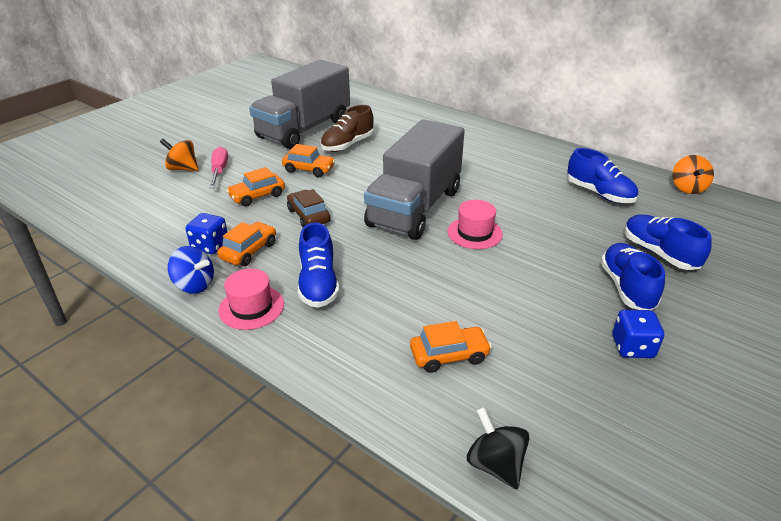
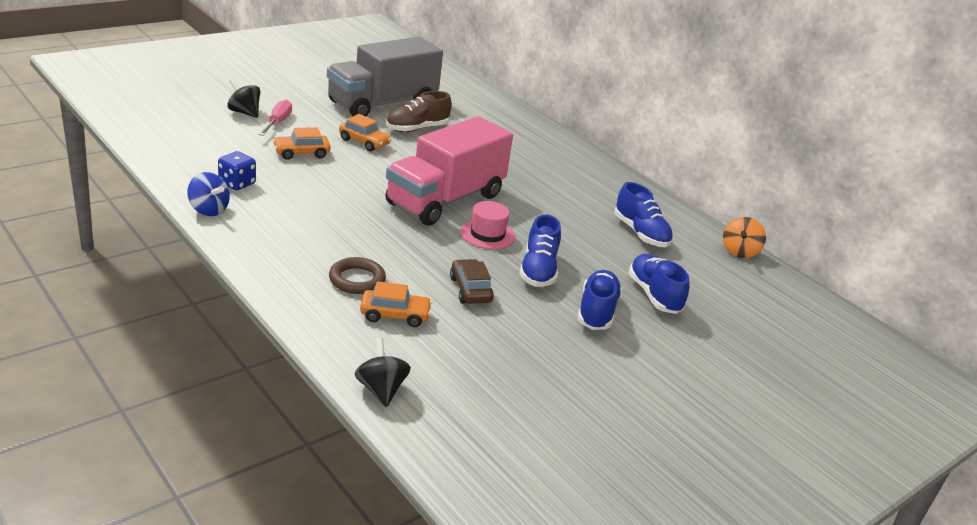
camera: 10 degrees right, 5 degrees down
(183, 169) = (244, 112): orange spinning top -> black spinning top
(249, 251) = (269, 196): orange car -> none
(251, 307) = (248, 238): pink hat -> none
(308, 216) = (339, 182): brown car -> brown car (470, 290)
(318, 284) = (316, 236): blue shoe -> blue shoe (538, 270)
(386, 323) = (357, 280): none -> brown ring
(415, 208) = (445, 200): grey truck -> pink truck
(632, 347) = (561, 353): blue dice -> none

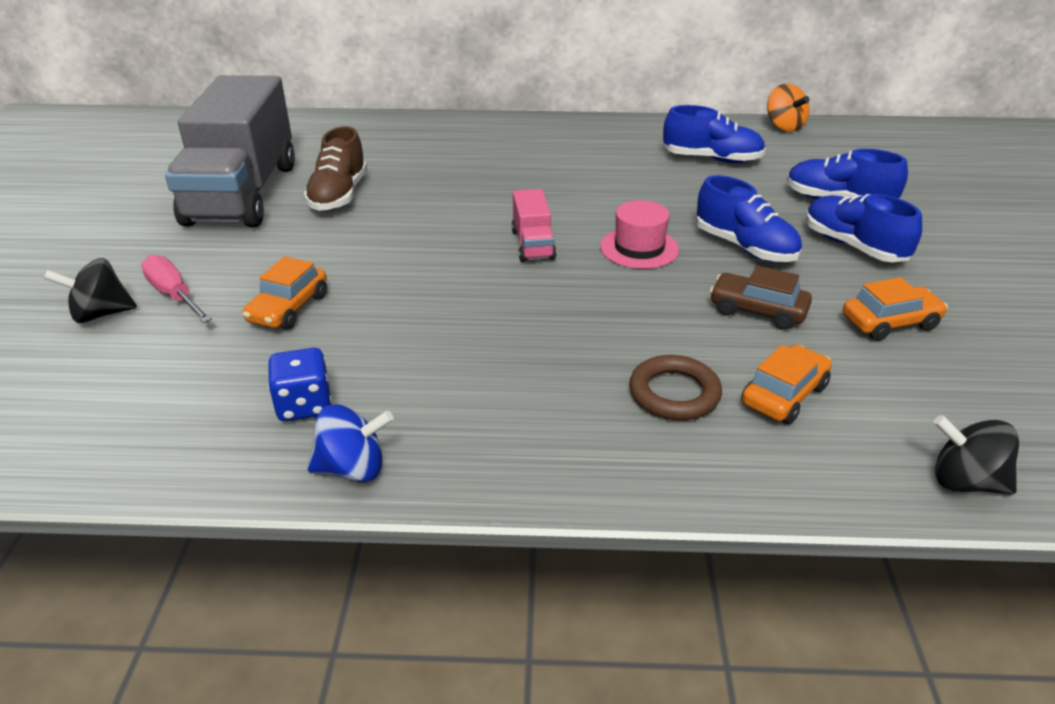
camera: 45 degrees left, 5 degrees up
(364, 142) = (323, 246): orange car -> orange car (890, 323)
(445, 200) = (533, 244): pink truck -> pink truck, size x0.42

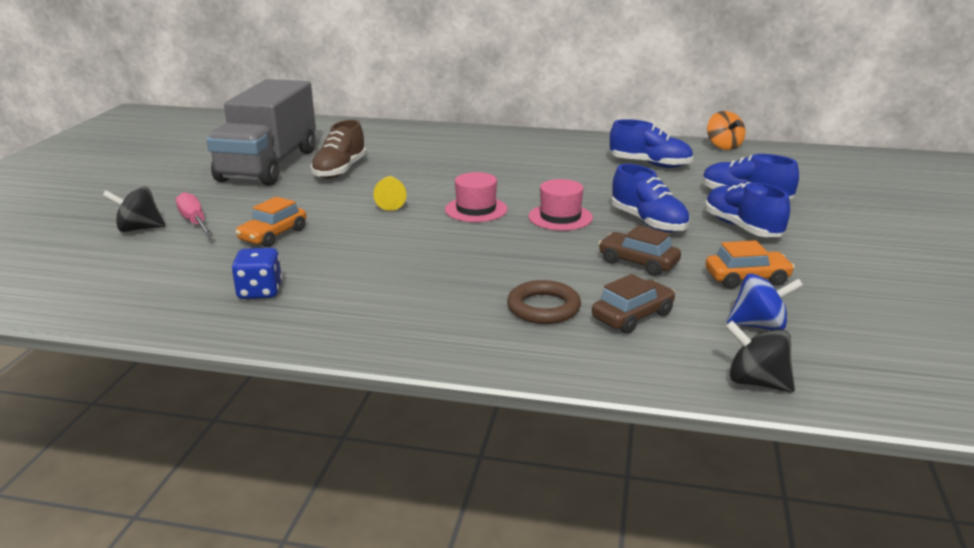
camera: 10 degrees right, 10 degrees down
(352, 469) = (278, 330): blue spinning top -> blue spinning top (759, 326)
(422, 241) = (390, 202): none -> yellow pawn
(533, 244) = (476, 209): pink truck -> pink hat
(784, 395) = (632, 316): orange car -> brown car

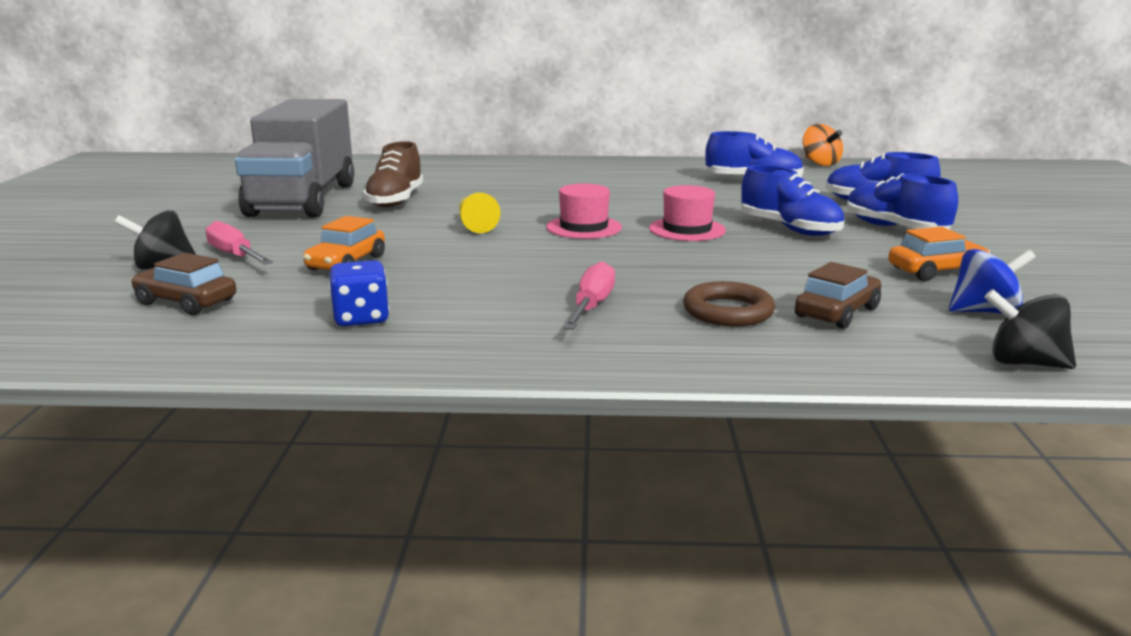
camera: 10 degrees left, 5 degrees down
(438, 294) = (591, 306): none -> pink screwdriver
(638, 263) = (805, 264): brown car -> brown car (186, 302)

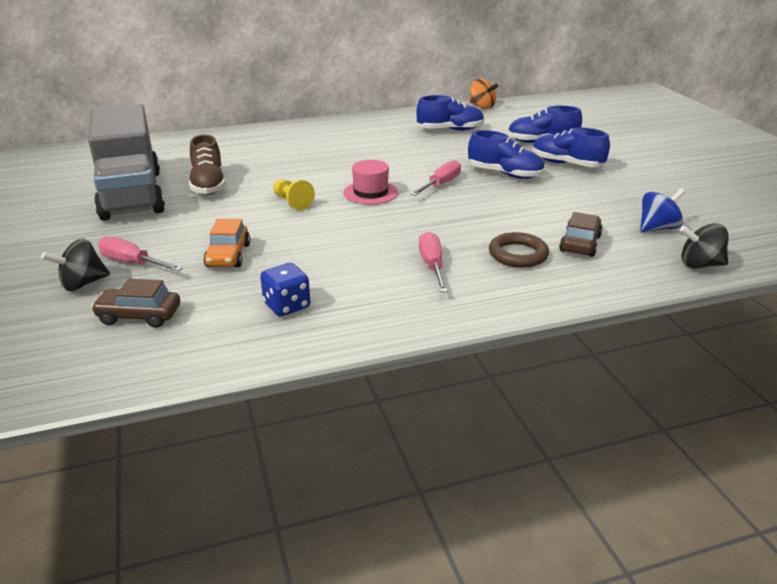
camera: 20 degrees left, 10 degrees up
(687, 229) = (441, 184): pink hat -> pink screwdriver
(936, 271) = (612, 199): orange car -> none

